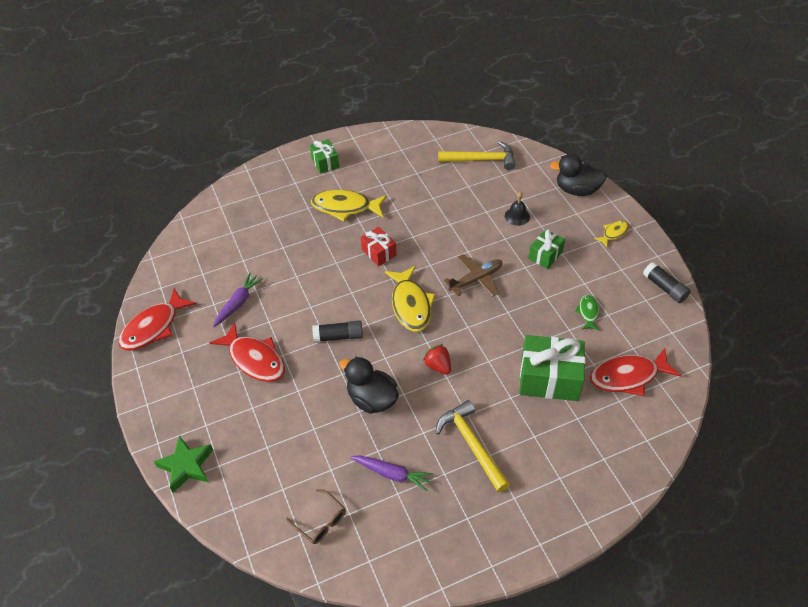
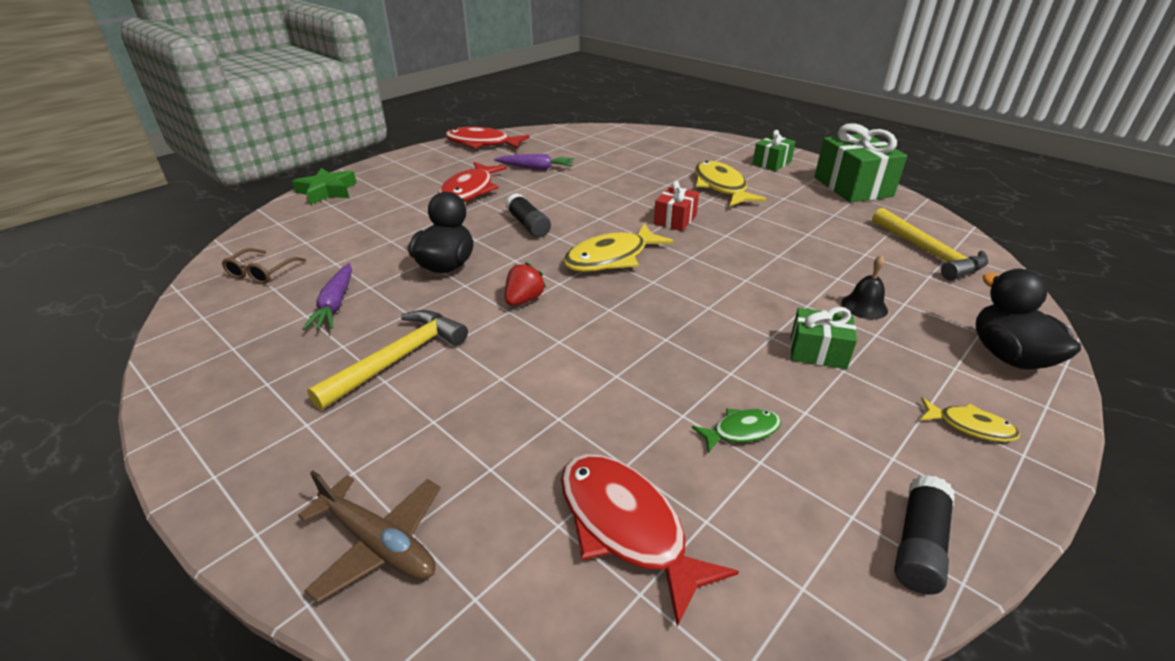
camera: 65 degrees right, 15 degrees down
(476, 279) = (701, 297): brown plane -> brown plane (379, 543)
(549, 378) = (560, 413): green gift -> green gift (852, 187)

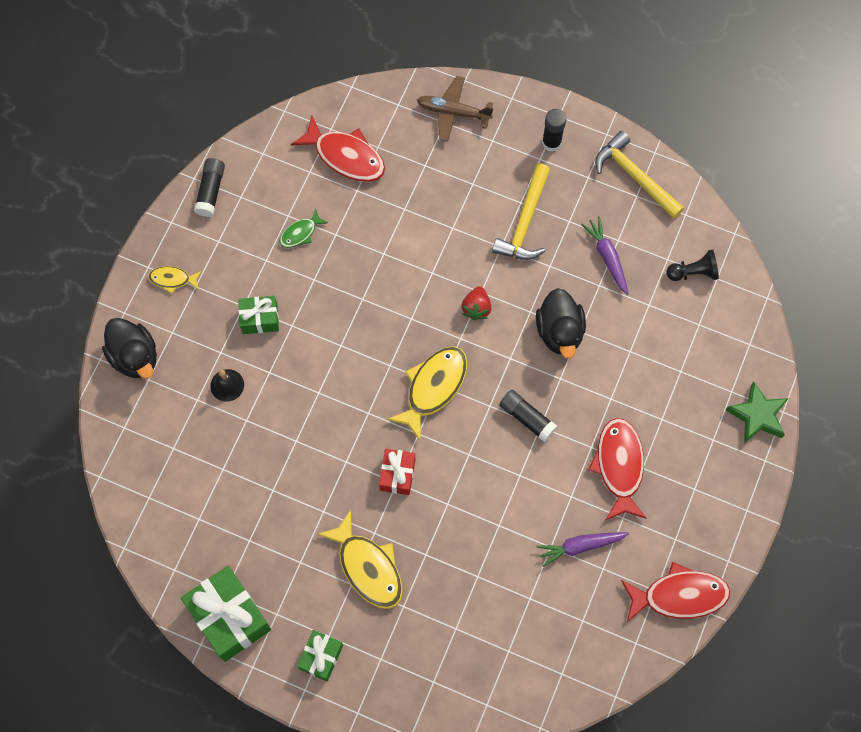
camera: 160 degrees right, 35 degrees up
(261, 273) = (693, 272): brown glasses -> black pawn
(267, 440) = (551, 142): none -> black glue stick
(928, 253) = (168, 489): yellow hammer -> yellow hammer (635, 176)

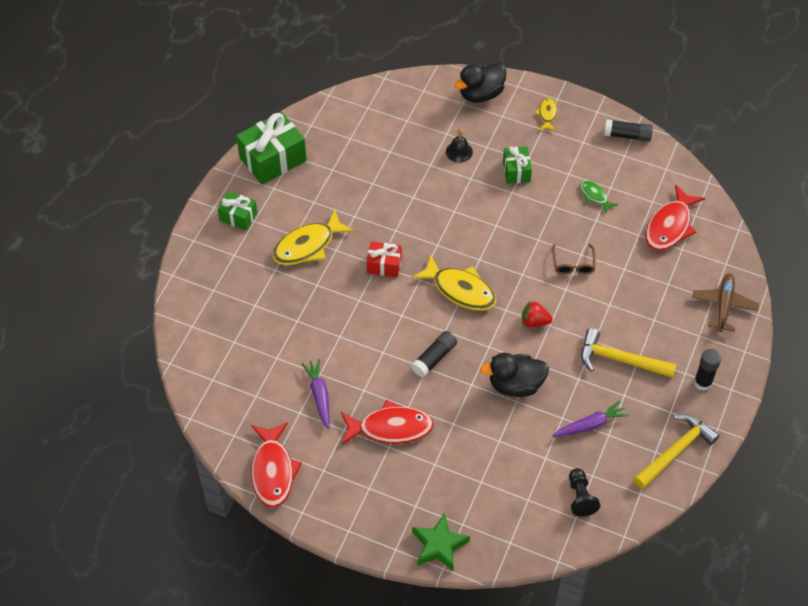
camera: 90 degrees right, 15 degrees down
(398, 262) = (573, 265): none -> brown glasses

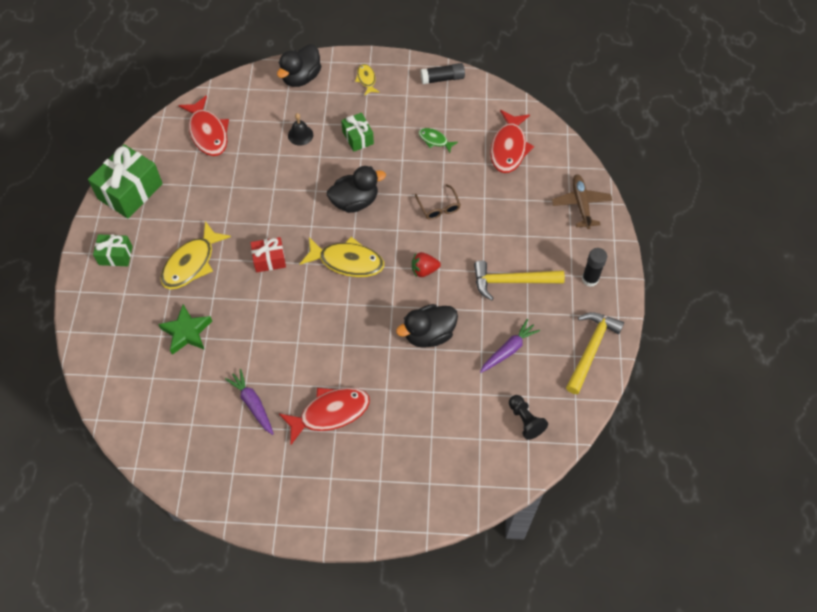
camera: 20 degrees left, 5 degrees up
(273, 471) = (233, 493): red fish -> red fish (208, 133)
(434, 358) = (346, 333): black glue stick -> none
(439, 545) = (415, 511): green star -> green star (187, 332)
(489, 233) = (355, 201): none -> black duck

